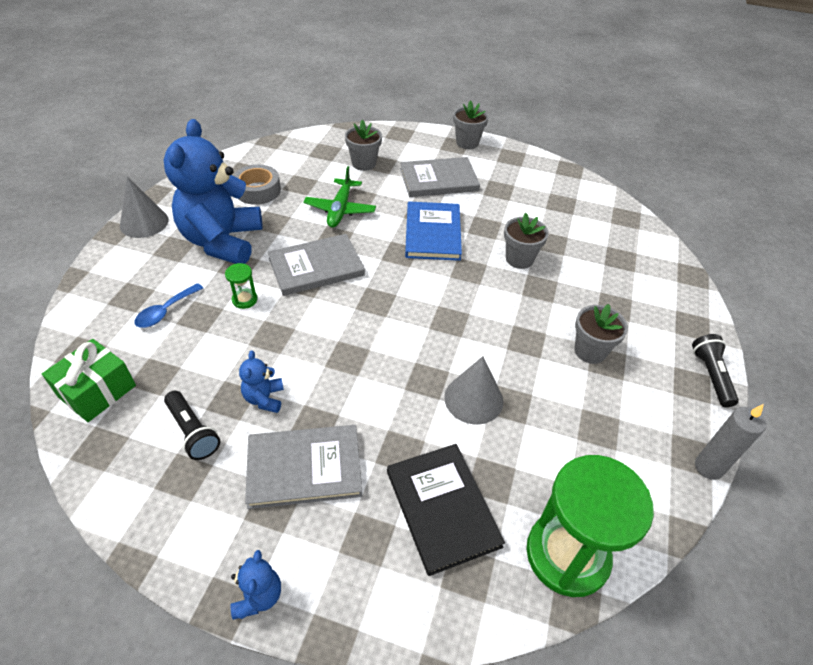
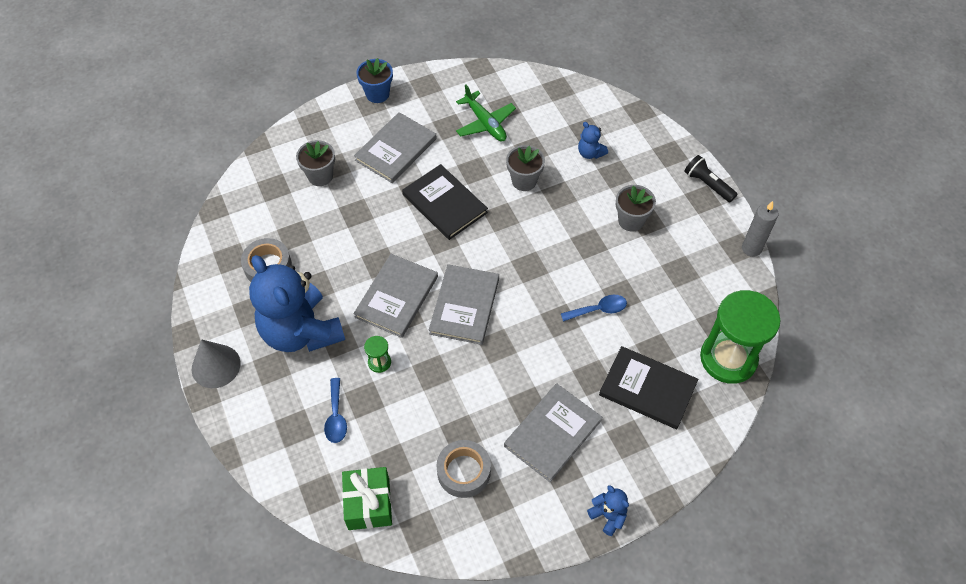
camera: 40 degrees left, 10 degrees up
(193, 432) = (463, 471): black flashlight -> grey tape
(264, 398) = (479, 415): blue teddy bear -> blue teddy bear (590, 153)
(340, 209) = (354, 234): green plane -> green plane (485, 123)
(359, 309) = (464, 306): none -> grey book
(433, 233) = (445, 203): blue book -> black book
(467, 143) = (377, 94): grey flower pot -> blue flower pot
(473, 399) = (598, 309): grey cone -> blue spoon

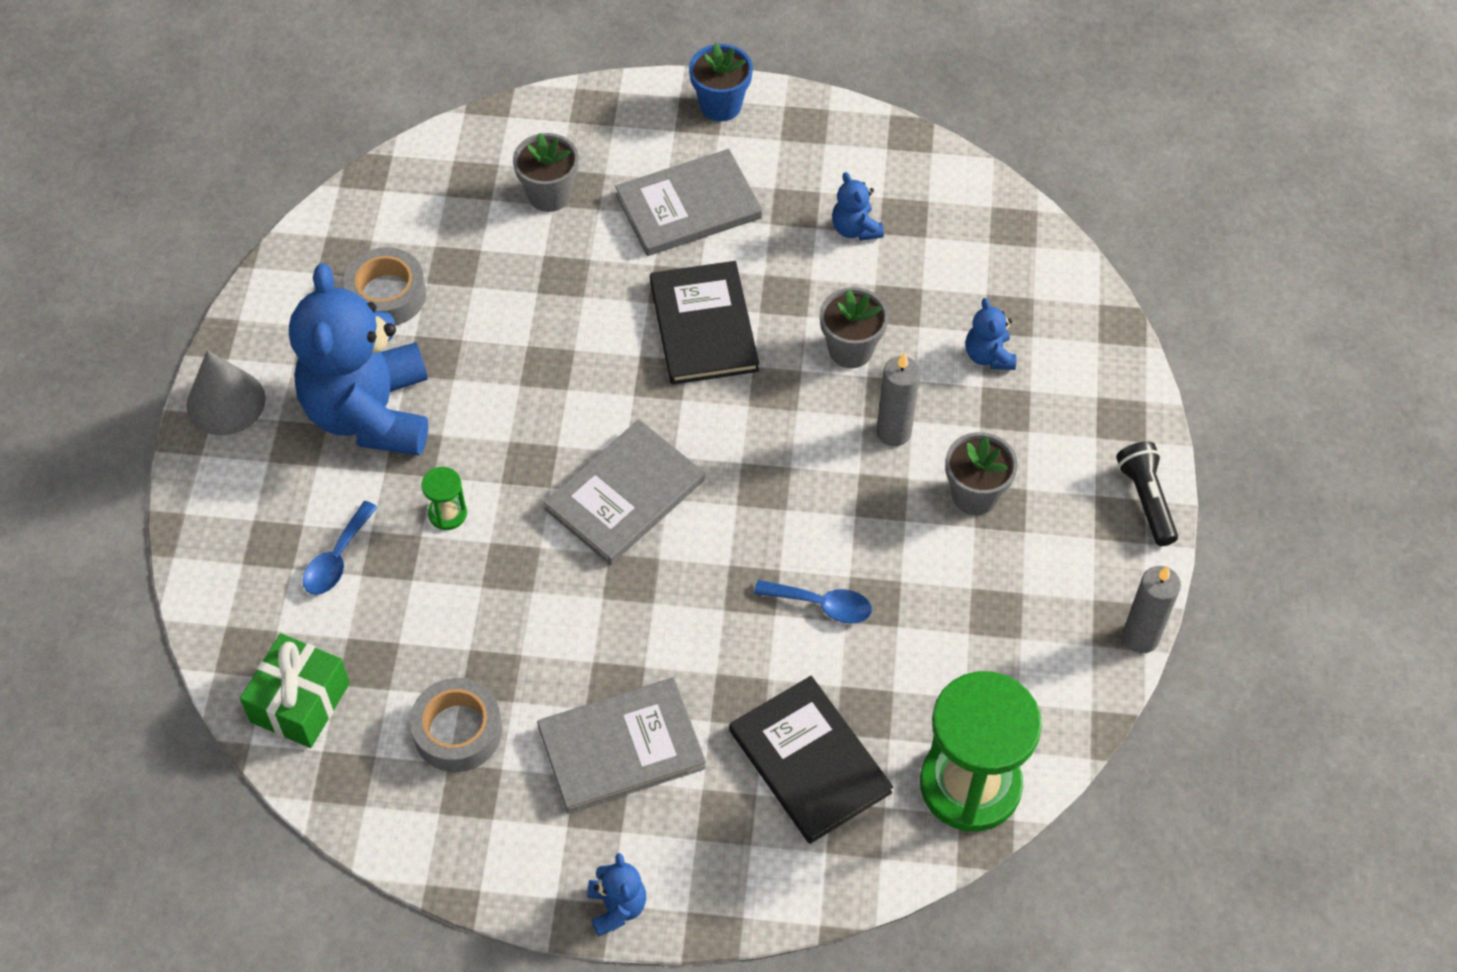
camera: 30 degrees right, 0 degrees up
(396, 297) = (536, 431): grey book -> none
(485, 123) = (855, 229): green plane -> blue teddy bear
(572, 210) = (893, 432): none -> grey candle

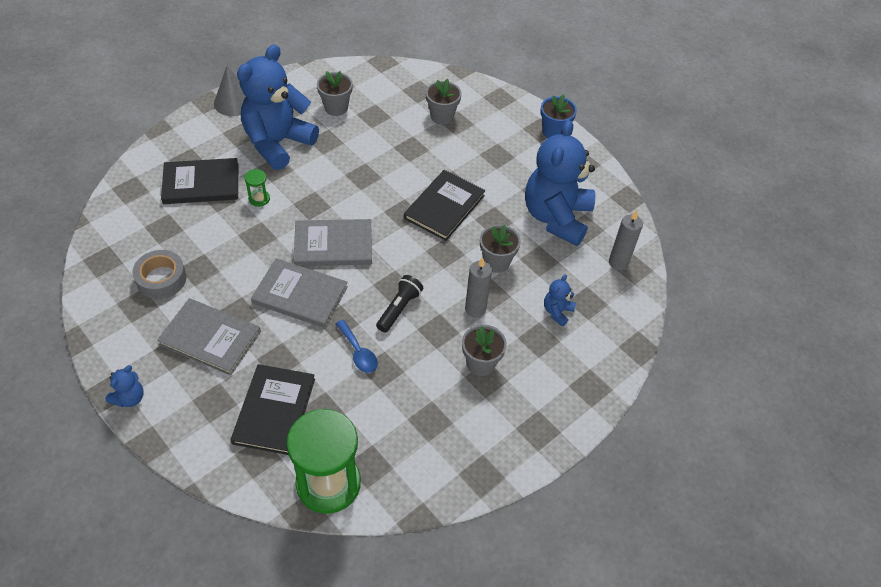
camera: 40 degrees right, 5 degrees down
(300, 702) = (124, 222): green gift -> none
(337, 558) = (201, 183): blue spoon -> black book
(387, 295) = (336, 108): grey tape -> grey flower pot
(688, 206) = (494, 159): grey book -> grey book (300, 295)
(855, 229) = (556, 217): blue teddy bear -> blue teddy bear, size x2.46
(1140, 637) = (485, 490): grey candle -> grey candle (618, 263)
(1145, 499) = (561, 432): black flashlight -> black flashlight (399, 308)

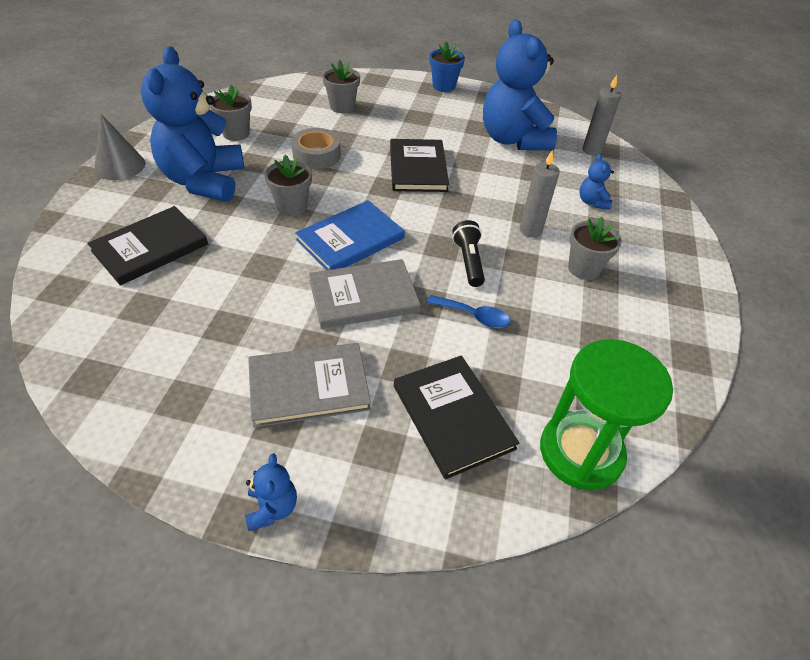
camera: 35 degrees left, 5 degrees down
(161, 279) = (190, 358): grey tape -> grey tape (316, 155)
(259, 199) = (232, 234): green hourglass -> none
(333, 245) = (350, 239): grey book -> blue book
(496, 262) = (506, 189): grey flower pot -> grey flower pot (292, 207)

